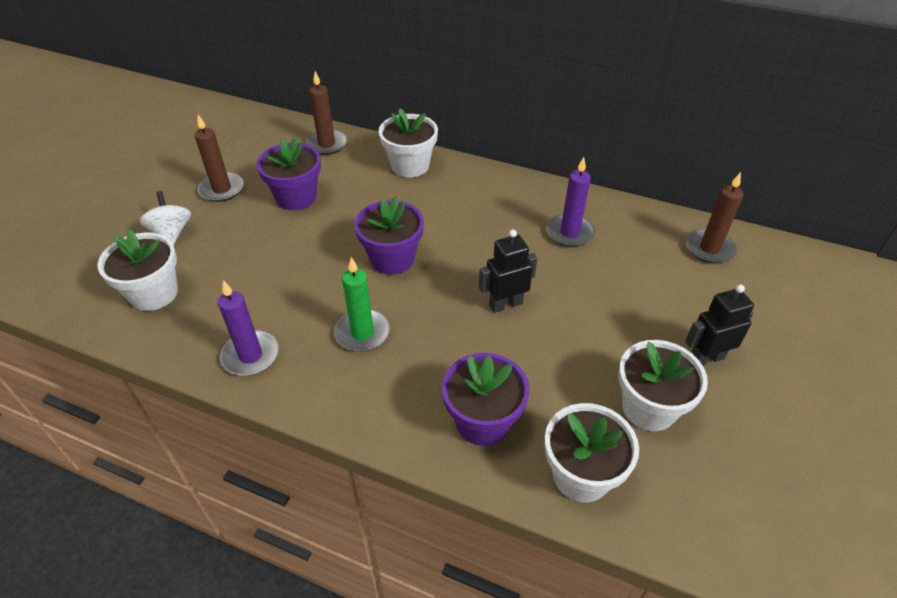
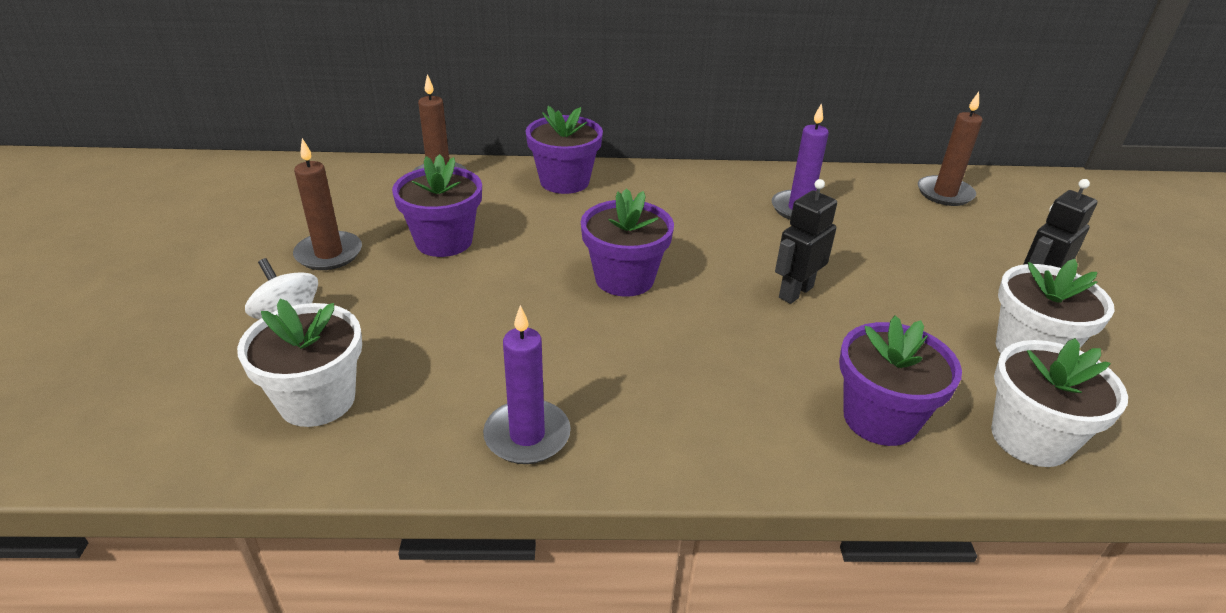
camera: 25 degrees left, 10 degrees down
(362, 333) = (656, 366): green candle -> none
(410, 166) = (564, 181): white flower pot -> purple flower pot

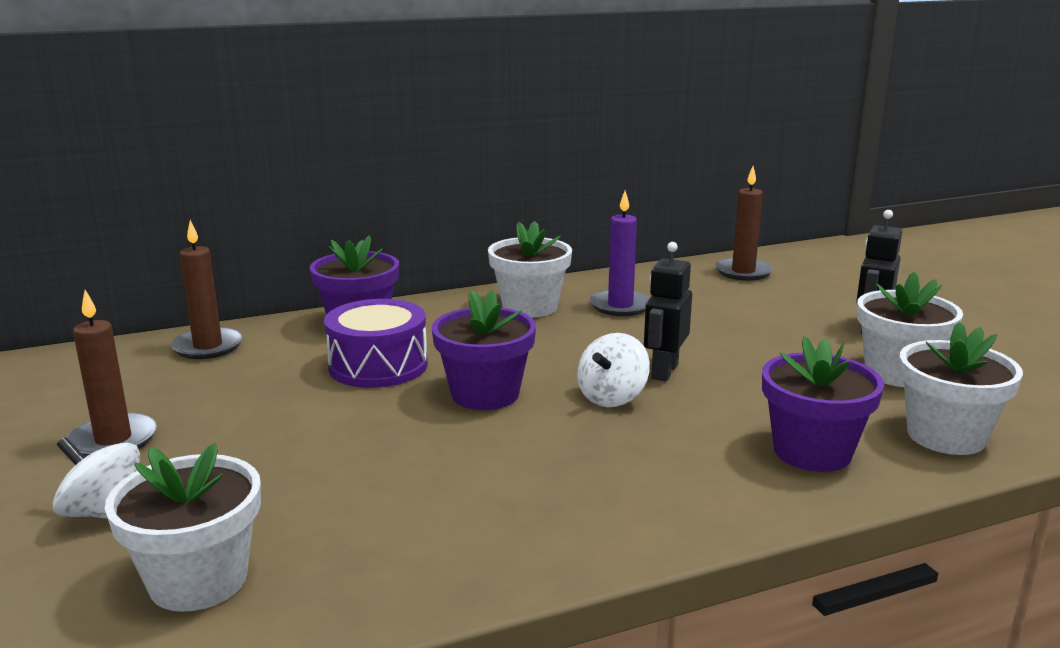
camera: 20 degrees left, 15 degrees down
(444, 241) = (254, 401): purple flower pot -> none
(527, 435) = (477, 550): purple candle -> none
(556, 228) = (378, 366): none -> purple drum
(717, 193) = (530, 307): none -> white flower pot
(730, 309) = (612, 397): none -> white spinning top

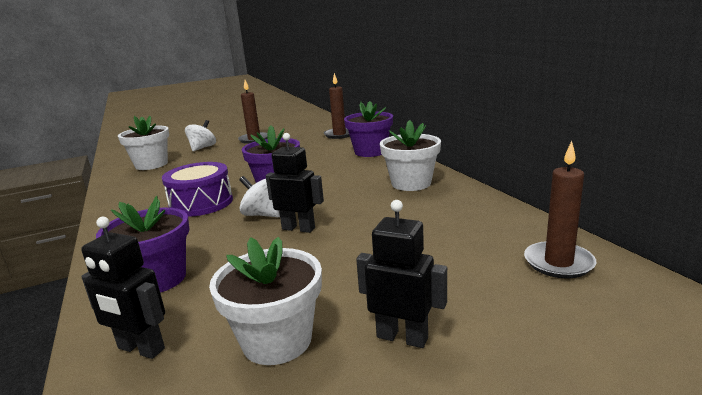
camera: 90 degrees right, 0 degrees up
(378, 366) = (316, 162): purple drum -> purple drum (201, 203)
(620, 306) = (424, 209): purple candle -> none
(946, 436) = (141, 349): white flower pot -> black robot

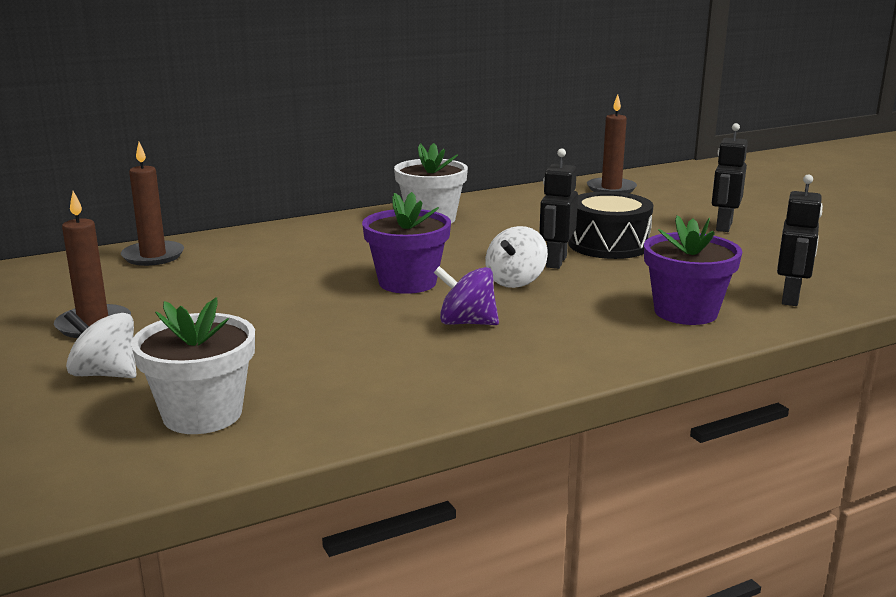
camera: 95 degrees left, 0 degrees up
(201, 203) = (466, 323): purple drum -> purple spinning top
(277, 340) = (749, 257): white flower pot -> none
(338, 252) = (608, 244): none -> black drum
(370, 152) = (283, 236): purple flower pot -> none

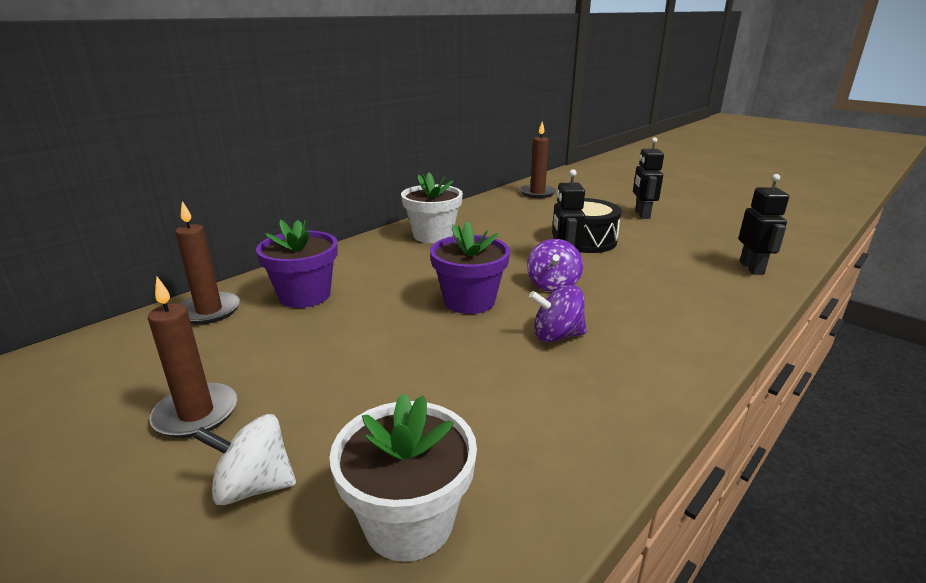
camera: 20 degrees left, 5 degrees up
(515, 281) = (553, 285): white spinning top -> purple spinning top
(685, 312) = (701, 293): purple flower pot -> purple flower pot (305, 295)

